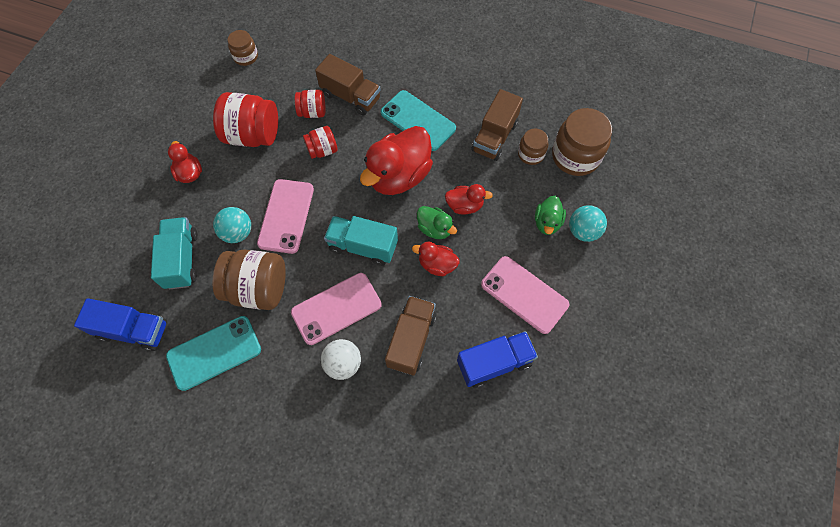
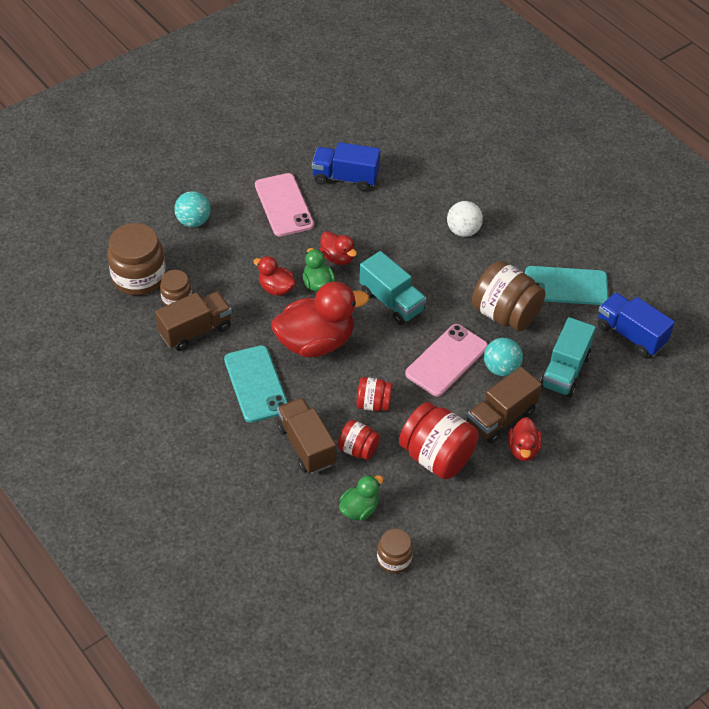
camera: 150 degrees left, 15 degrees down
(336, 308) = (445, 268): pink phone -> none
(411, 340) = (398, 220): brown truck -> brown truck (501, 417)
(547, 222) = (217, 241): green duck -> green duck (359, 509)

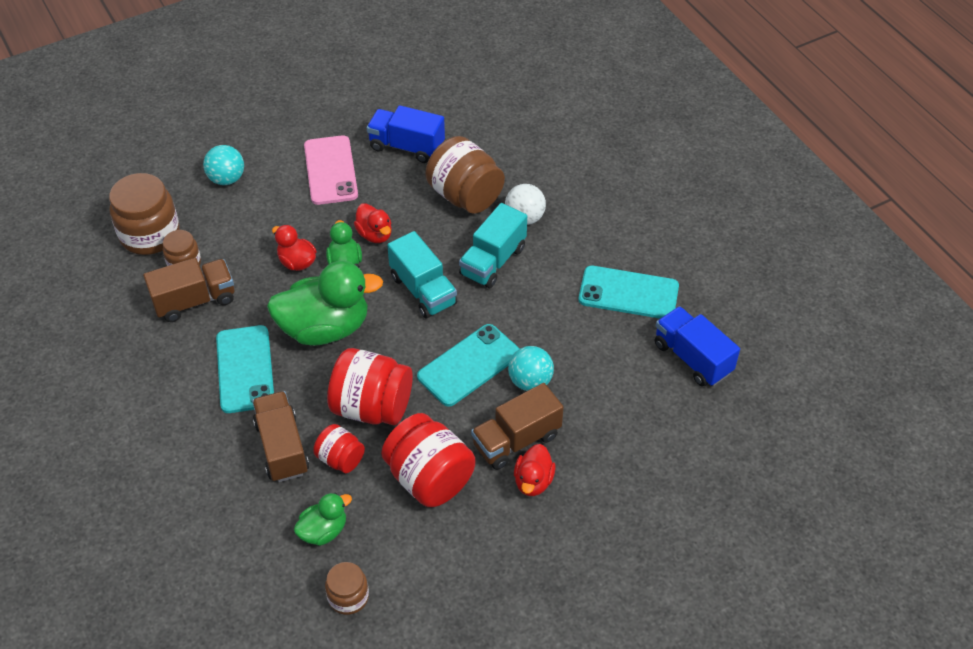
camera: 10 degrees right, 0 degrees up
(316, 342) = (325, 328): red duck -> green duck
(373, 404) = (372, 407): red jar -> red jar, size x1.82
(446, 360) = (469, 365): pink phone -> turquoise phone
(505, 314) = (550, 318): brown jar -> brown jar (465, 196)
(564, 371) = (604, 392): turquoise truck -> turquoise truck (493, 261)

